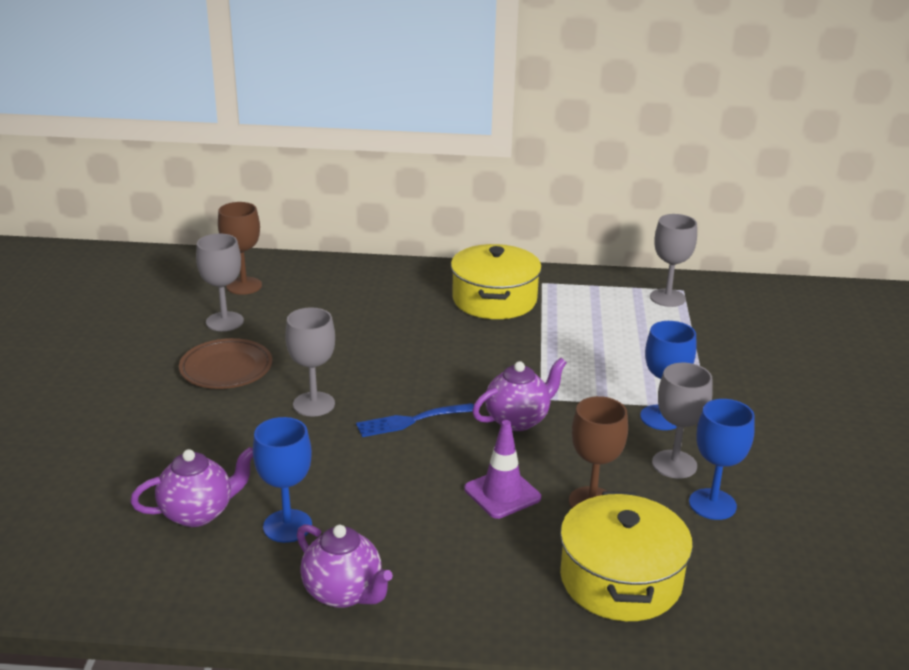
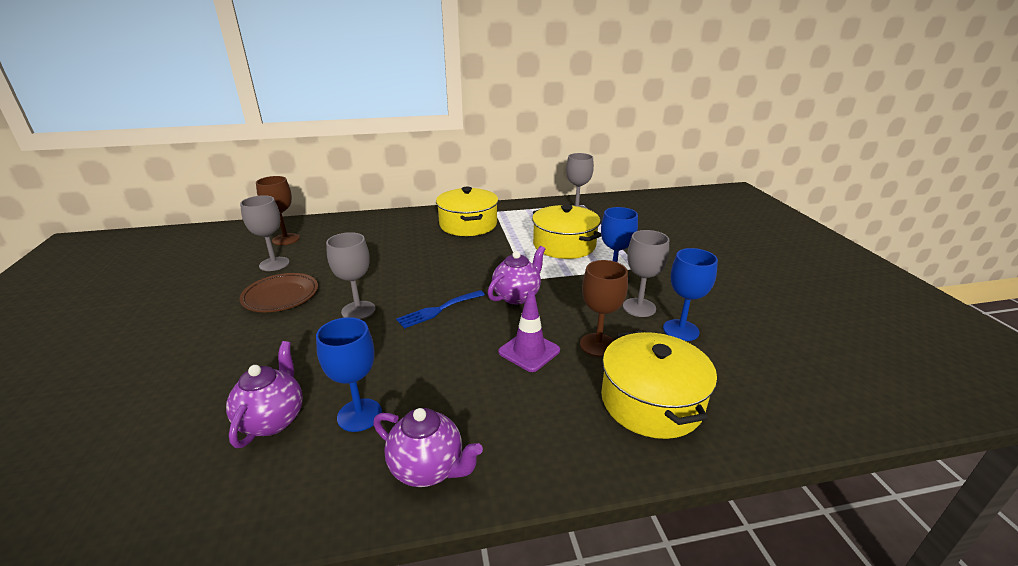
camera: 15 degrees left, 0 degrees up
(198, 513) = (273, 420): purple teapot -> purple teapot turned 45 degrees counterclockwise
(618, 355) = (564, 245): none -> yellow pot

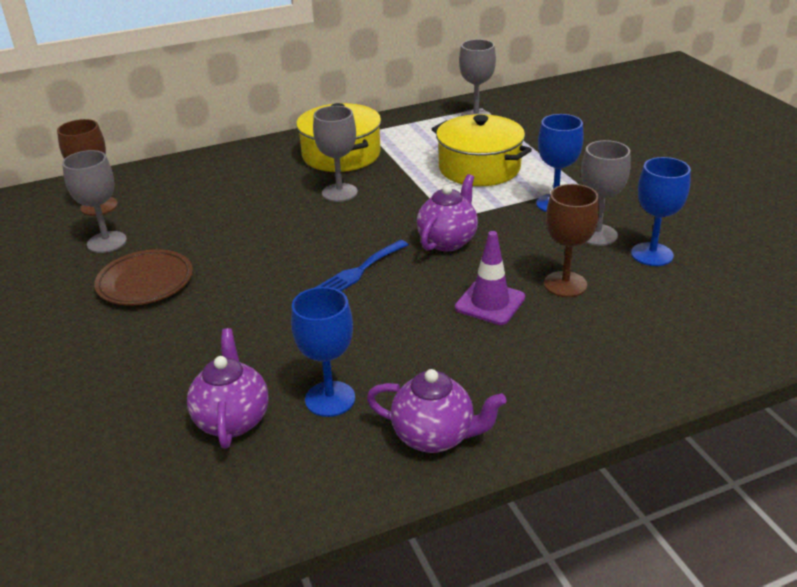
camera: 10 degrees left, 5 degrees up
(358, 310) = (259, 286): grey goblet -> grey goblet (339, 193)
(651, 402) = (642, 335): yellow pot -> none

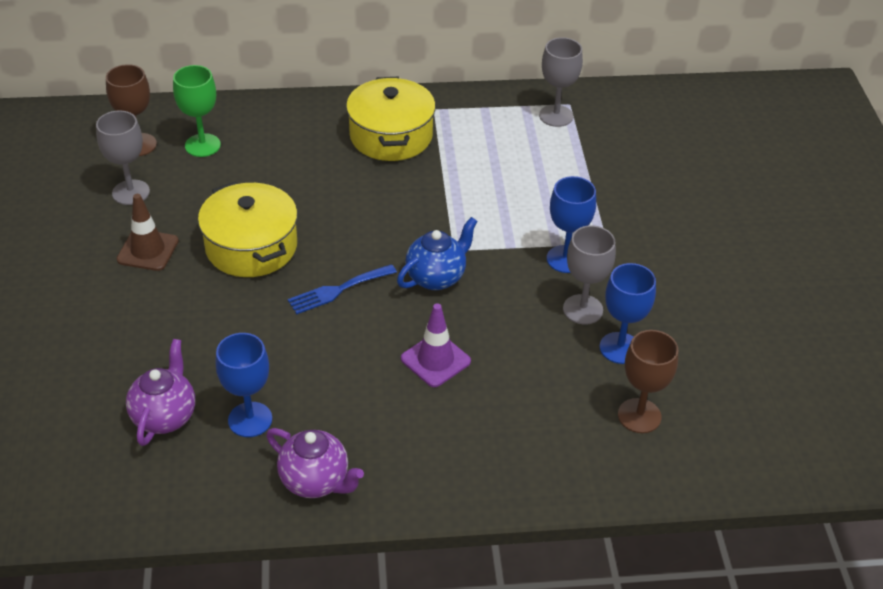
camera: 15 degrees right, 10 degrees up
(145, 282) = (148, 250): brown plate -> brown traffic cone
(165, 194) = (202, 145): none -> green goblet
(339, 193) = (365, 187): grey goblet -> none
(448, 241) = (436, 277): purple teapot -> blue teapot
(479, 168) = (518, 191): yellow pot -> yellow pot (251, 247)
(565, 284) = (516, 359): brown goblet -> brown goblet (639, 416)

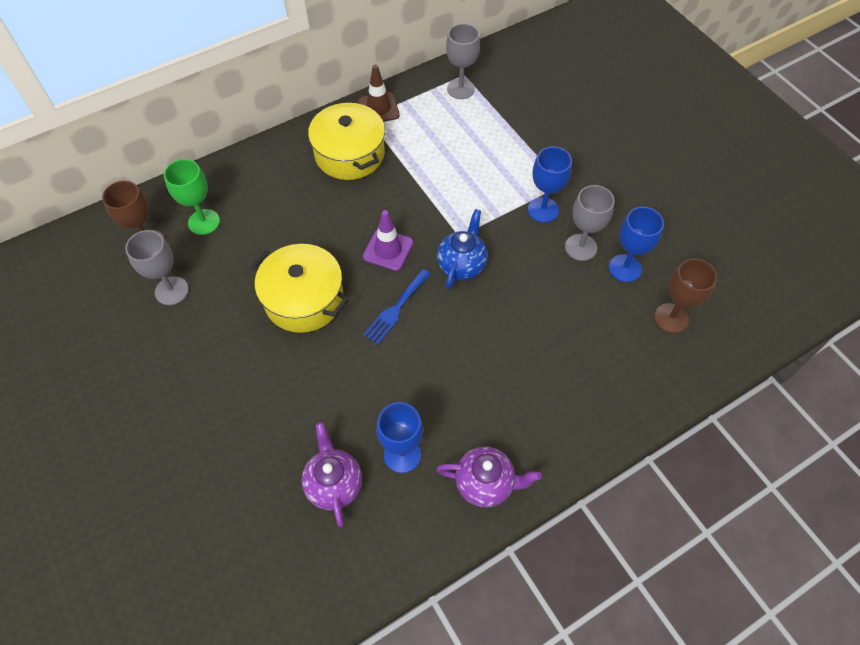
camera: 25 degrees left, 15 degrees up
(148, 250) = (221, 339): brown traffic cone -> brown traffic cone (378, 108)
(435, 360) = (505, 337): purple traffic cone -> purple traffic cone (388, 250)

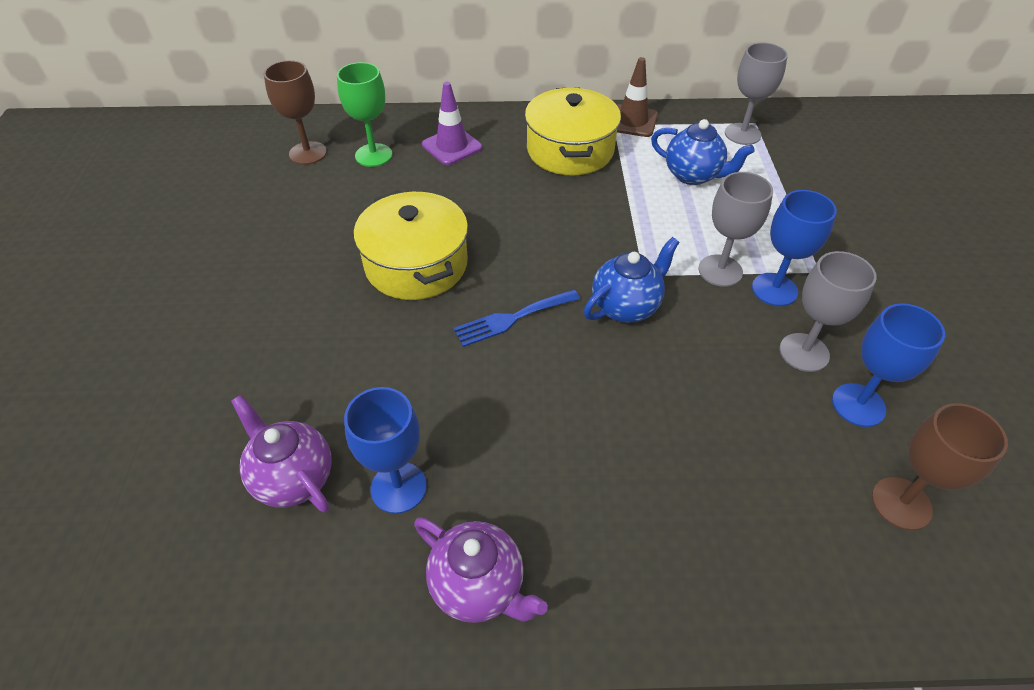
camera: 30 degrees right, 10 degrees down
(171, 291) = (292, 201): grey goblet -> grey goblet (720, 270)
(334, 484) = (293, 478): purple teapot -> purple teapot turned 60 degrees counterclockwise
(388, 250) = (547, 254): purple traffic cone -> purple traffic cone (452, 146)
(447, 140) = (693, 175): none -> blue teapot

